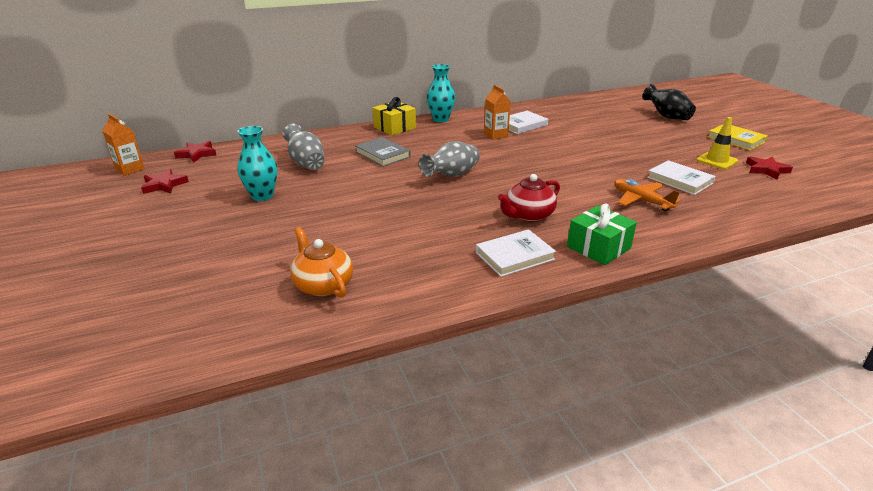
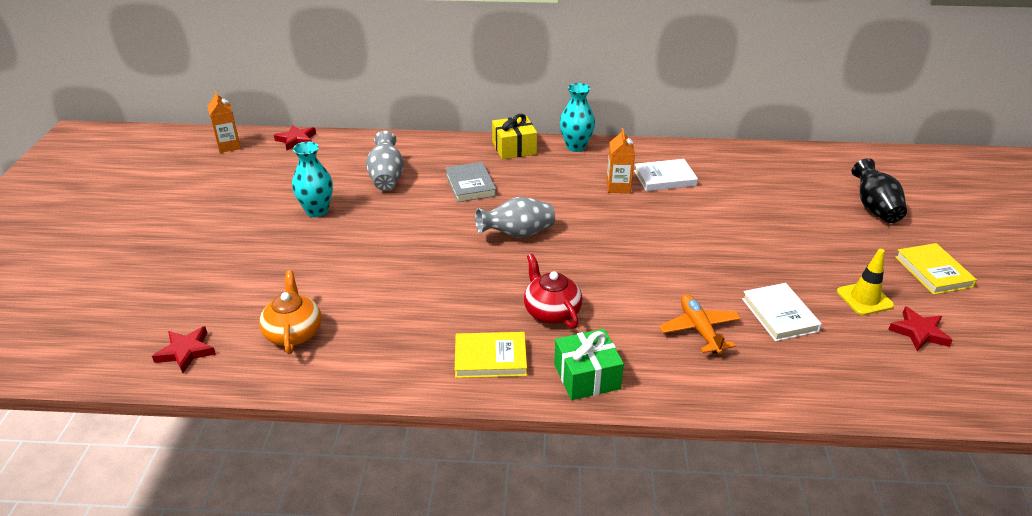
camera: 25 degrees right, 5 degrees up
(164, 185) = (244, 173): red star -> red star (186, 352)
(514, 256) = (490, 358): white book -> yellow book
(528, 215) = (551, 311): red teapot -> red teapot turned 75 degrees clockwise

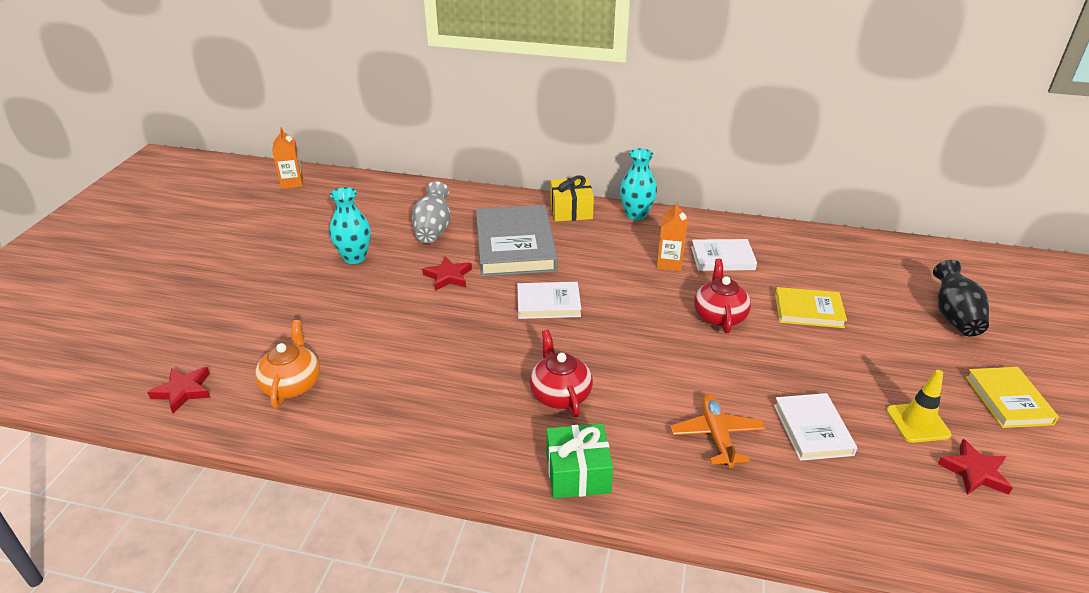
camera: 10 degrees right, 0 degrees up
(296, 140) = (358, 182): red star -> red star (448, 276)
(470, 185) = (515, 245): grey book -> grey book, size x1.77
(490, 358) = (481, 438): yellow book -> yellow book (808, 311)
(517, 234) = (548, 303): grey vase -> white book
(675, 228) = (719, 316): none -> red teapot

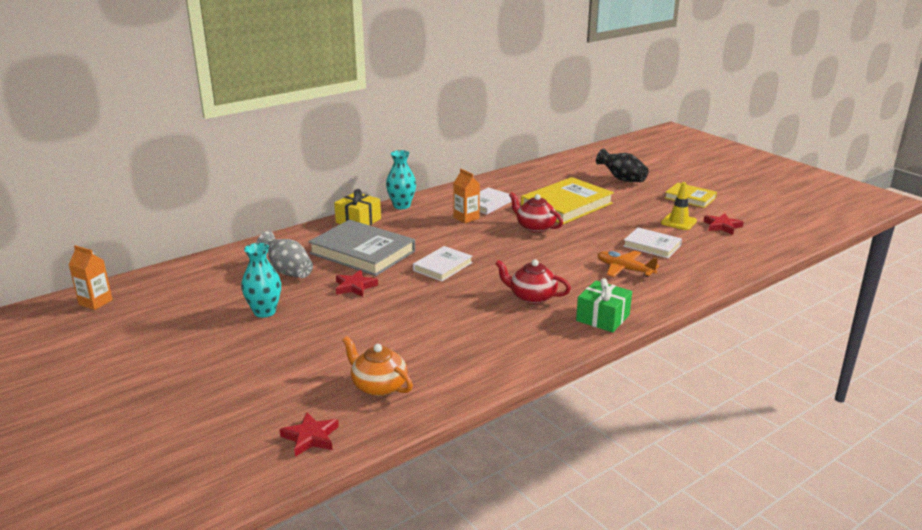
camera: 50 degrees left, 10 degrees down
(808, 311) = (567, 205): yellow book -> yellow book, size x1.77

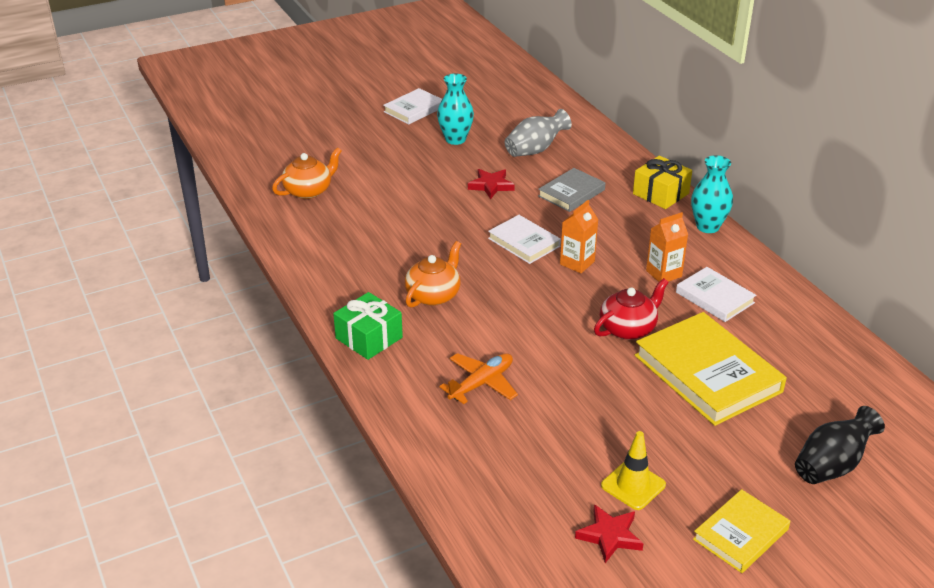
camera: 100 degrees right, 10 degrees up
(95, 302) = (498, 67): orange carton -> orange carton (577, 263)
(311, 437) = (257, 160): red star -> none
(362, 252) = (571, 193): grey book -> grey book, size x0.56
(531, 297) = (433, 295): red teapot -> orange teapot
(652, 246) = (549, 429): white book -> white book (414, 109)

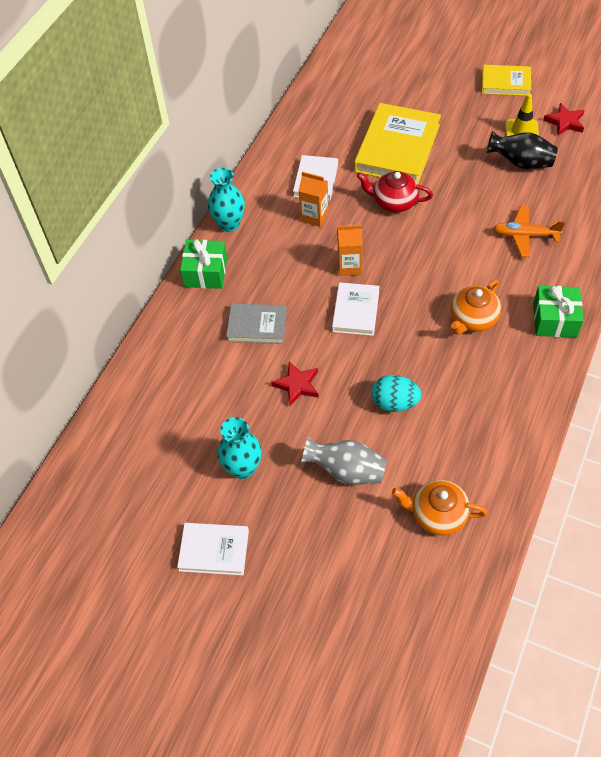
camera: 125 degrees left, 20 degrees up
(414, 217) = (395, 403): none -> turquoise egg
(433, 295) = (473, 319): orange teapot -> orange teapot turned 45 degrees counterclockwise
(535, 150) = (207, 394): grey vase -> grey vase (346, 471)
(660, 194) = (206, 272): yellow gift -> green gift
(832, 465) = (418, 74): black vase -> black vase (521, 163)

